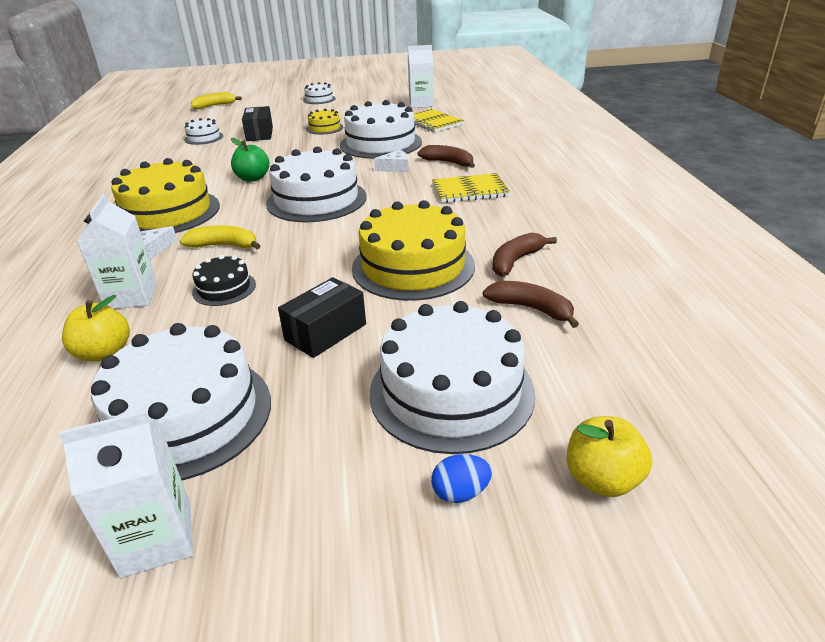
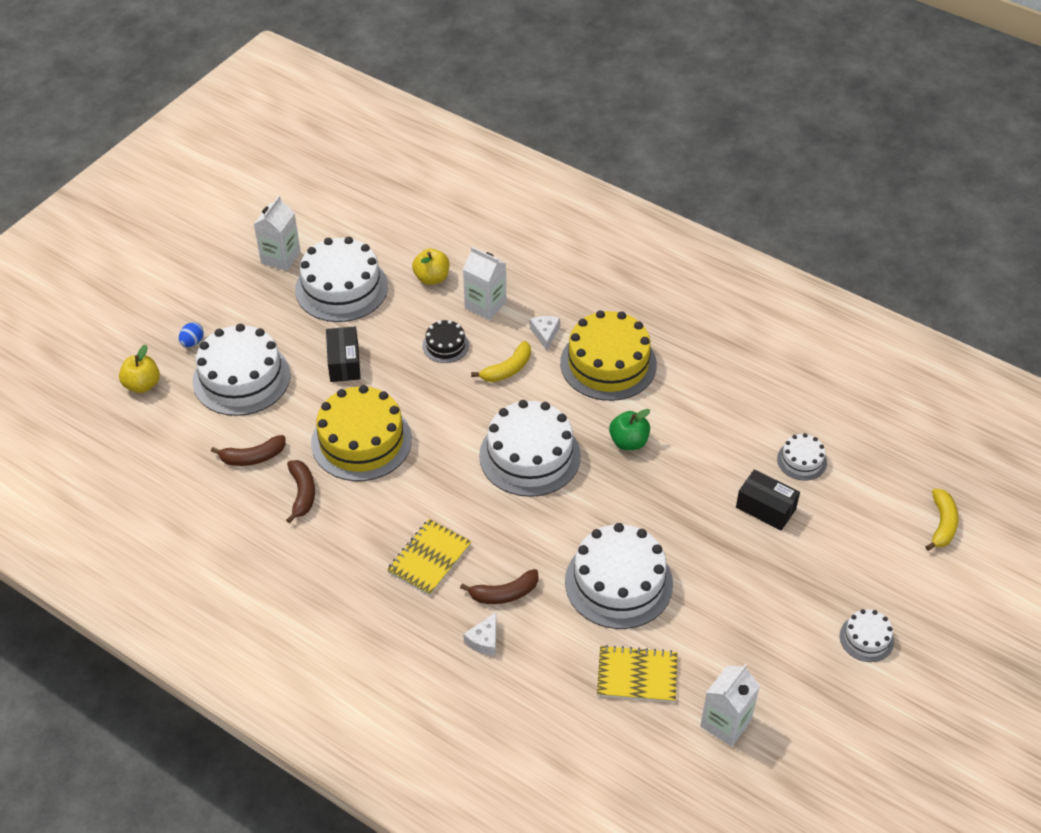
camera: 130 degrees right, 15 degrees up
(324, 128) = (726, 570): yellow cake -> none
(395, 168) = (538, 548): white cheese -> white cheese (484, 640)

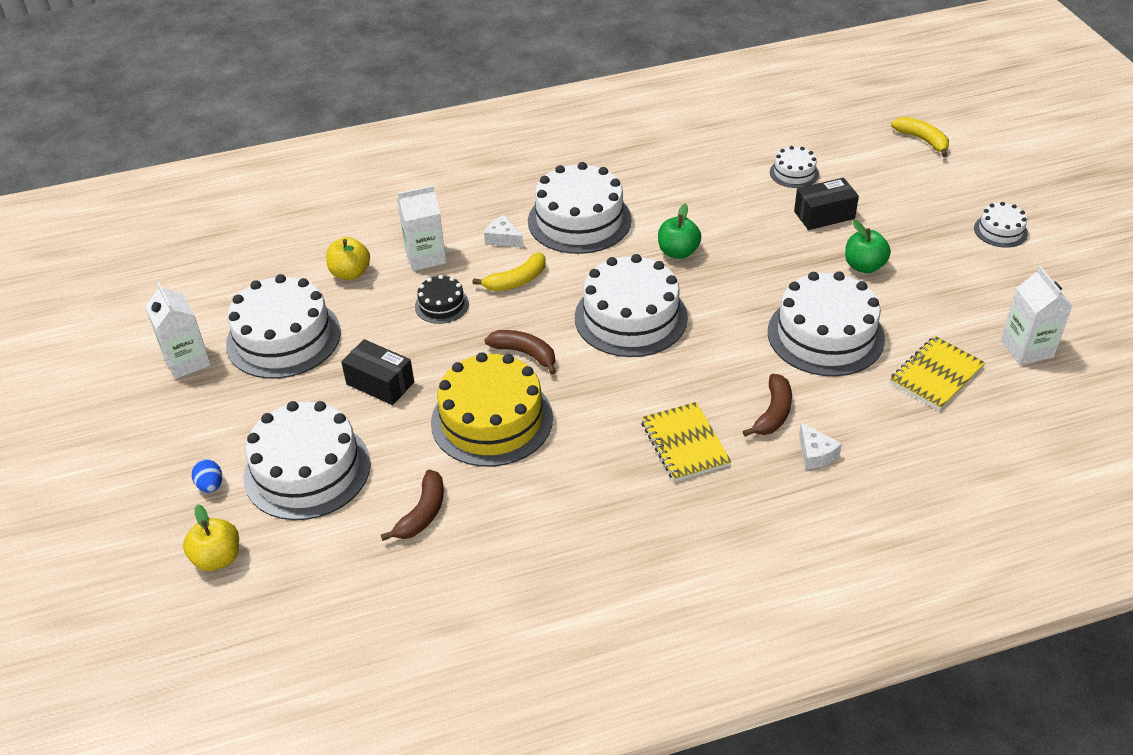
camera: 50 degrees left, 5 degrees down
(302, 493) = (511, 497): brown banana -> brown banana (525, 353)
(507, 369) = (516, 281): yellow banana -> yellow banana turned 60 degrees clockwise
(608, 363) = (579, 220): yellow cake -> white cake
(725, 566) = (864, 266): none -> green apple

